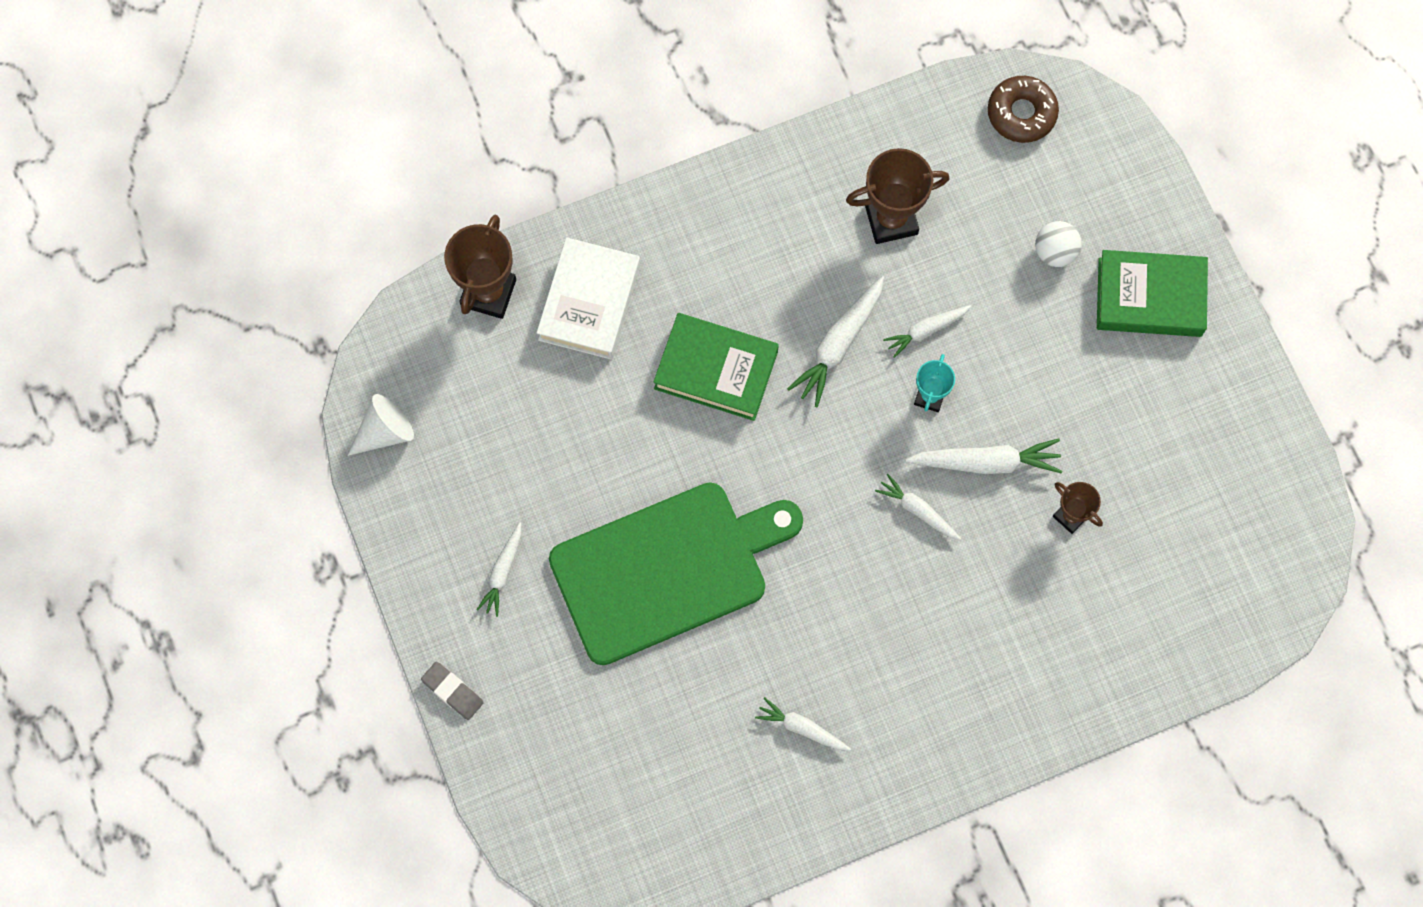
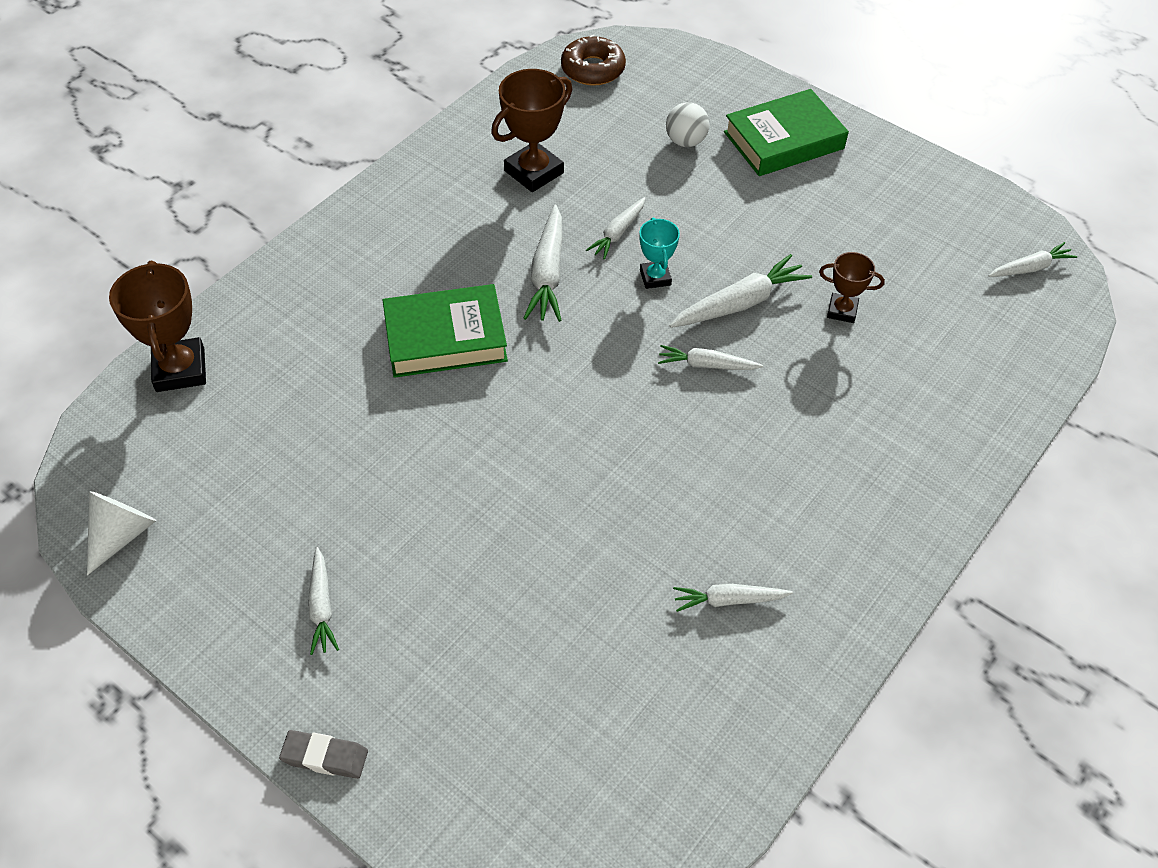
camera: 30 degrees left, 20 degrees down
(589, 302) = (289, 336): white book -> none
(667, 569) = (499, 522): green cutting board -> none
(1274, 559) = (1030, 268): none -> white carrot

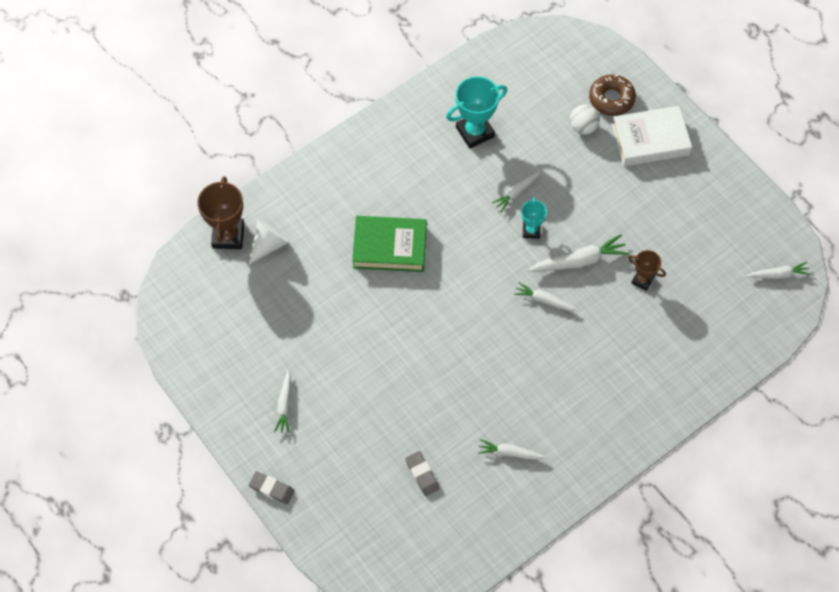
camera: 15 degrees right, 10 degrees up
(122, 534) = (182, 336): white cone -> white cone (268, 245)
(534, 172) = (475, 132): brown trophy -> turquoise trophy
(548, 273) = (464, 213): white carrot -> none
(590, 669) = (422, 474): none -> grey eraser
(593, 69) = (537, 52): brown donut -> brown donut (611, 99)
(783, 140) = (650, 140): green book -> white book

